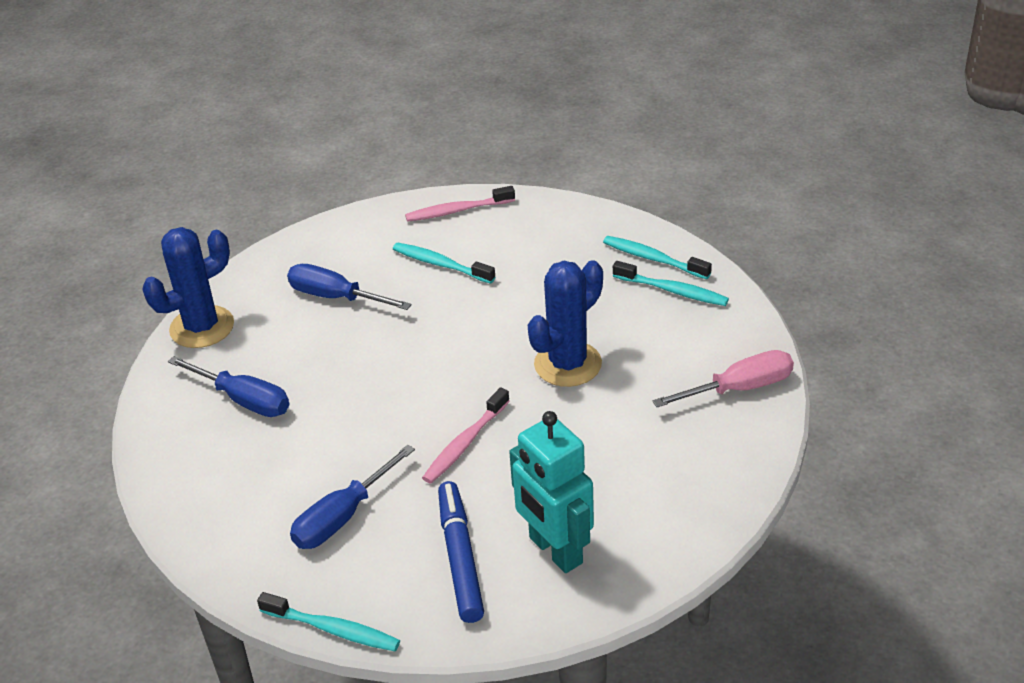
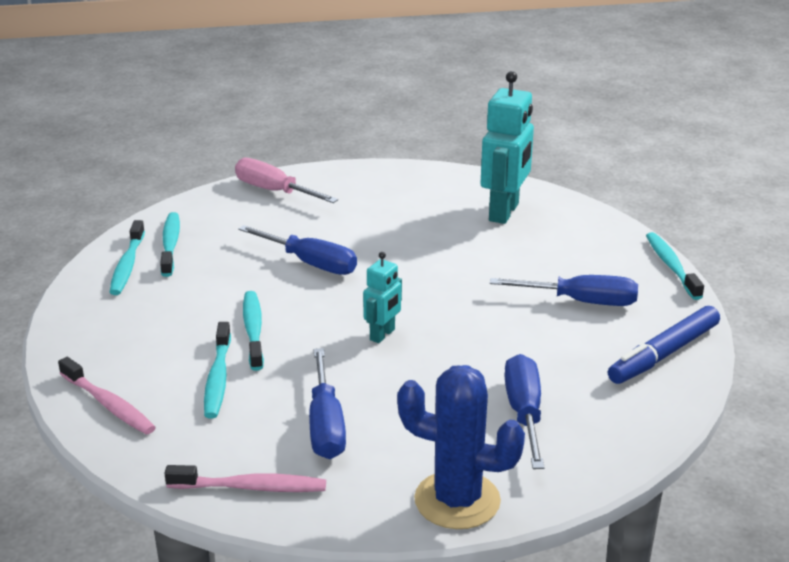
camera: 125 degrees left, 10 degrees down
(415, 366) = (382, 335): none -> turquoise robot
(460, 557) = (553, 242): blue marker -> blue marker (663, 354)
(465, 443) = (447, 278): pink toothbrush -> pink toothbrush (251, 487)
(488, 299) = (253, 330): none -> turquoise toothbrush
(567, 364) = (310, 263): blue cactus -> blue screwdriver

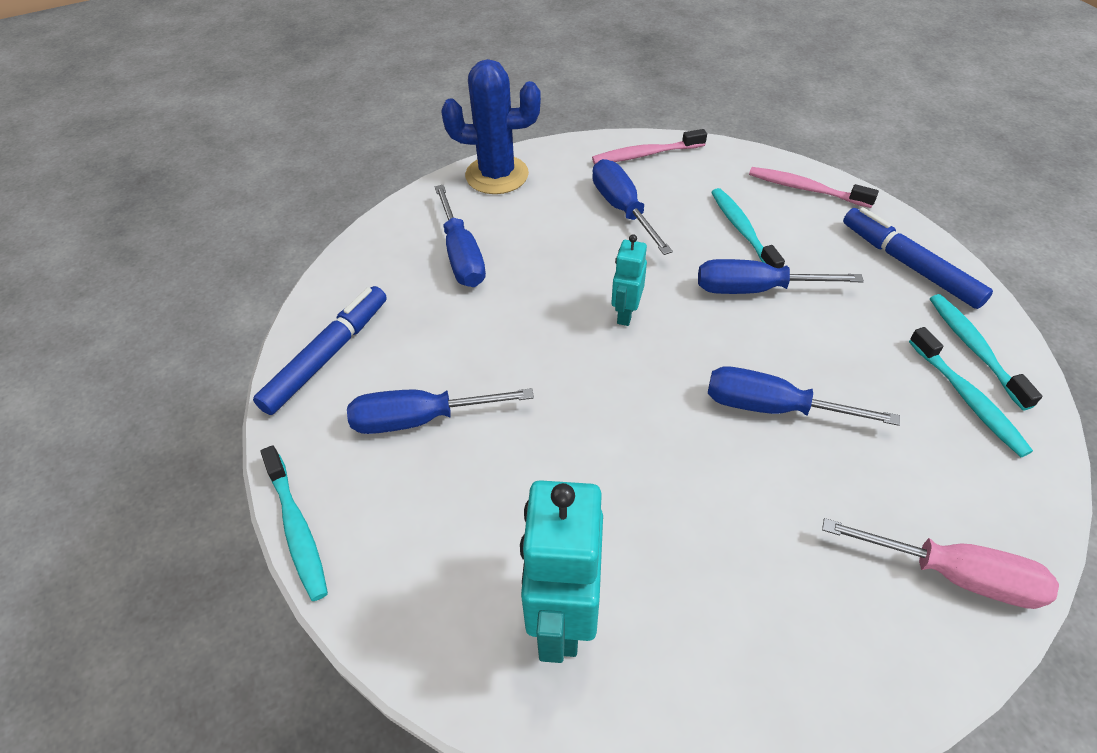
camera: 165 degrees right, 20 degrees up
(99, 322) = (909, 265): none -> blue marker
(253, 330) = (755, 289): turquoise toothbrush -> blue screwdriver

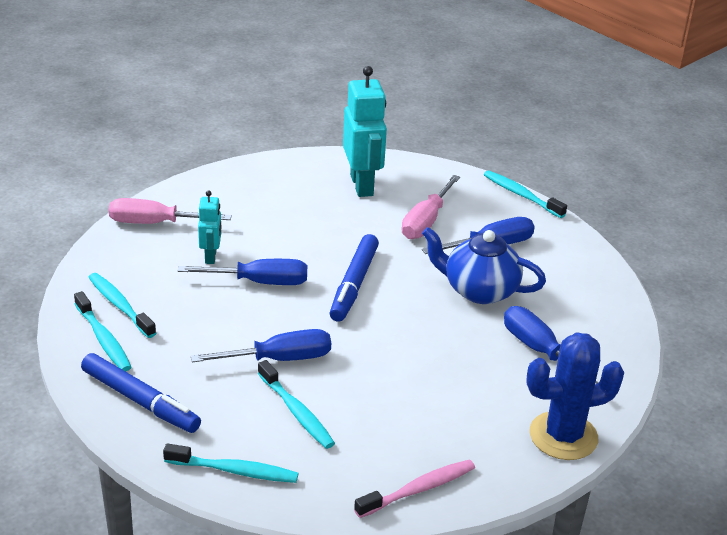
camera: 160 degrees right, 15 degrees down
(327, 356) = (581, 269): blue marker -> blue marker (353, 284)
(481, 344) = (479, 290): none -> blue teapot
(489, 491) = (426, 221): none -> pink screwdriver
(623, 209) = (418, 417): blue screwdriver -> none
(625, 313) = (381, 325): turquoise robot -> turquoise robot (211, 256)
(806, 189) = (234, 471): pink toothbrush -> turquoise toothbrush

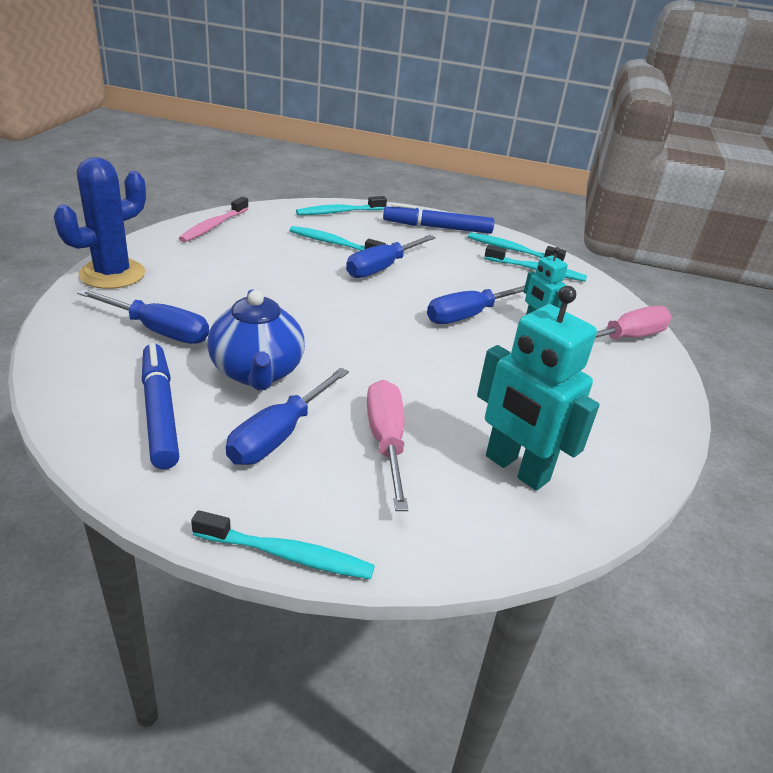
camera: 145 degrees right, 0 degrees up
(353, 284) = (388, 338): blue marker -> blue marker (160, 411)
(479, 290) = (257, 372): blue teapot -> blue teapot turned 90 degrees clockwise

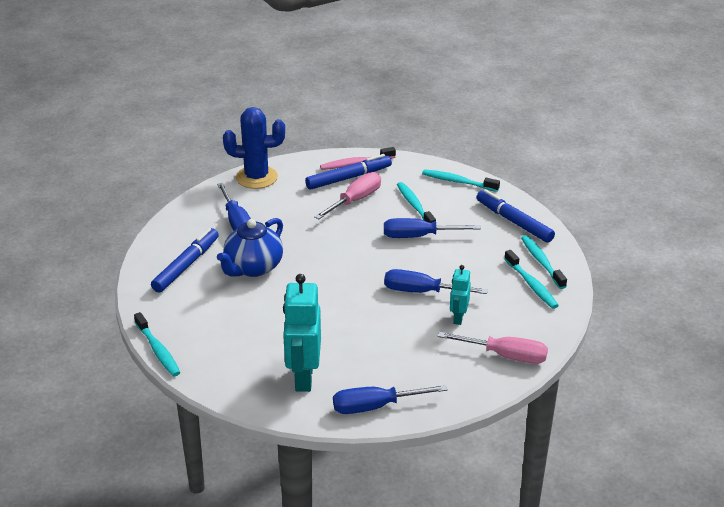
camera: 50 degrees right, 0 degrees up
(227, 241) = (349, 178): none -> blue marker
(279, 435) = (220, 302): blue screwdriver -> blue screwdriver (376, 406)
(386, 442) = (262, 332): pink screwdriver -> pink screwdriver (355, 200)

